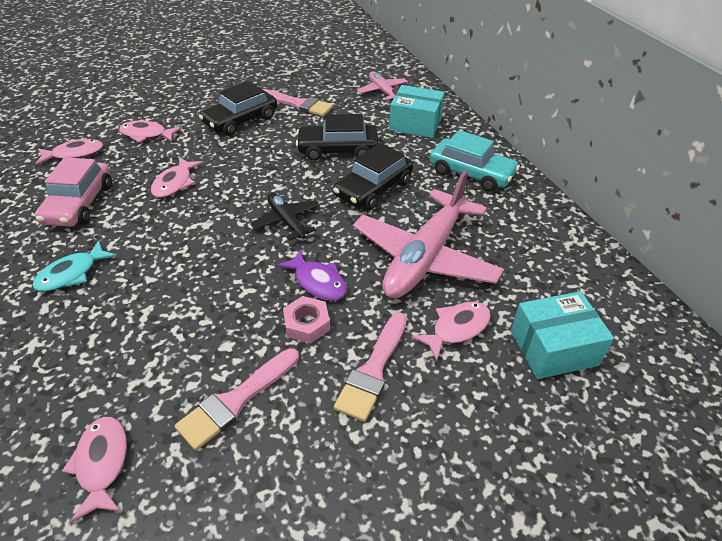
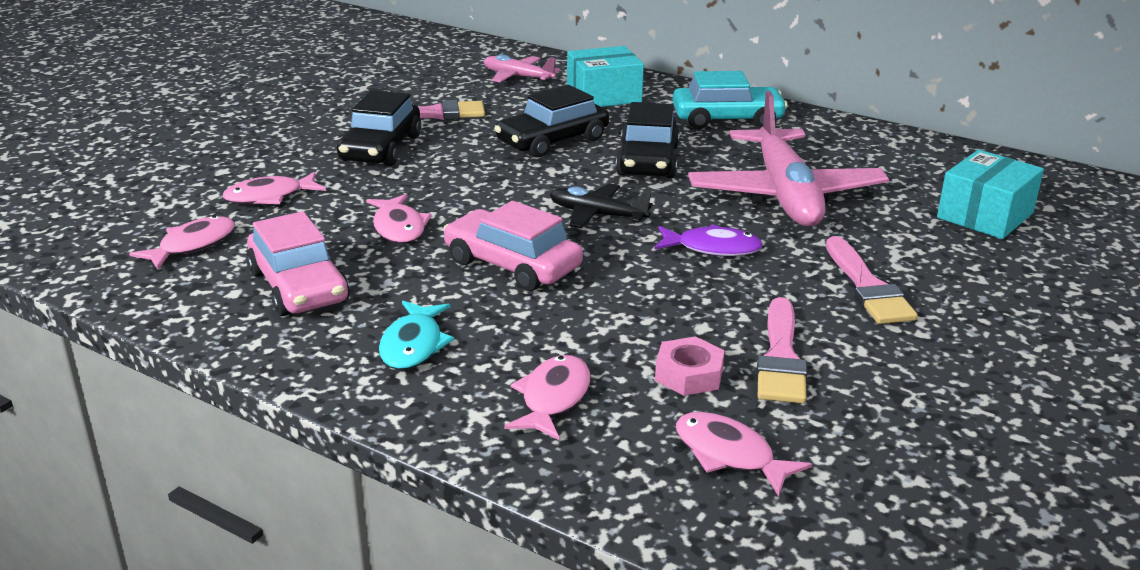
camera: 35 degrees left, 15 degrees down
(192, 238) = (512, 265): none -> pink car
(307, 324) = (754, 281): pink nut -> pink nut (689, 374)
(457, 329) = (892, 233): pink fish -> pink fish (553, 398)

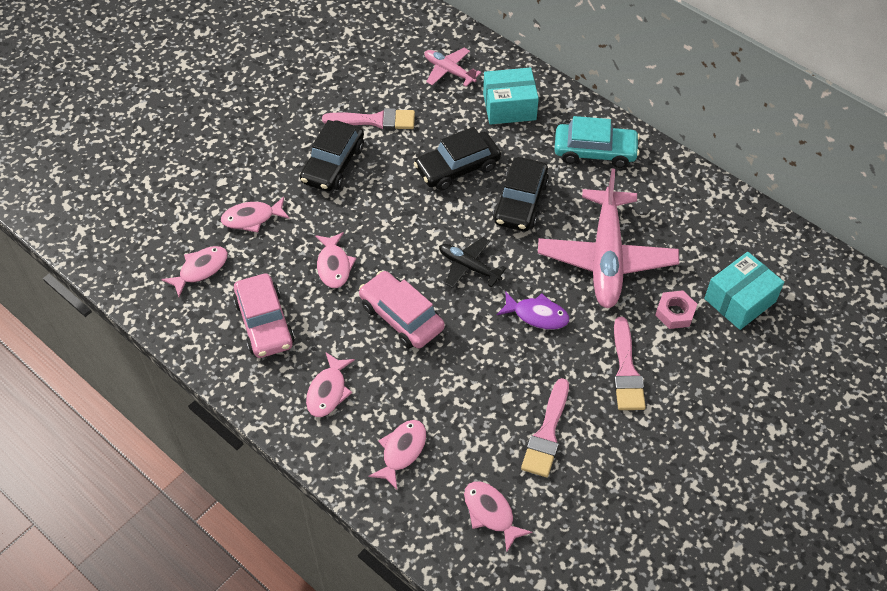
camera: 10 degrees right, 25 degrees up
(413, 345) = (328, 391): turquoise fish -> pink fish
(689, 374) = (486, 441): pink nut -> pink nut (675, 313)

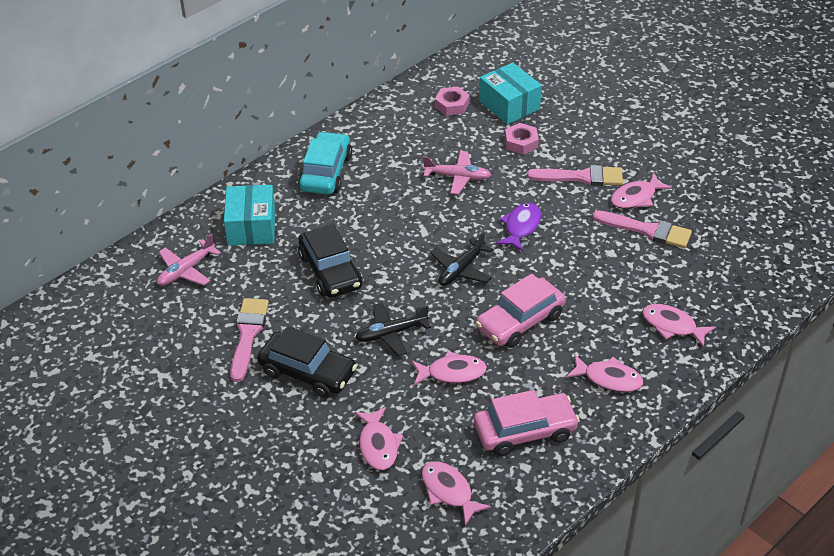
camera: 85 degrees left, 10 degrees down
(381, 218) = (391, 333): none -> black plane
(491, 513) = (728, 270): pink fish -> pink fish (636, 197)
(520, 202) = (383, 228): black car -> none
(606, 258) = (458, 177): pink plane -> pink plane, size x0.49
(726, 247) = (452, 105): none -> pink nut

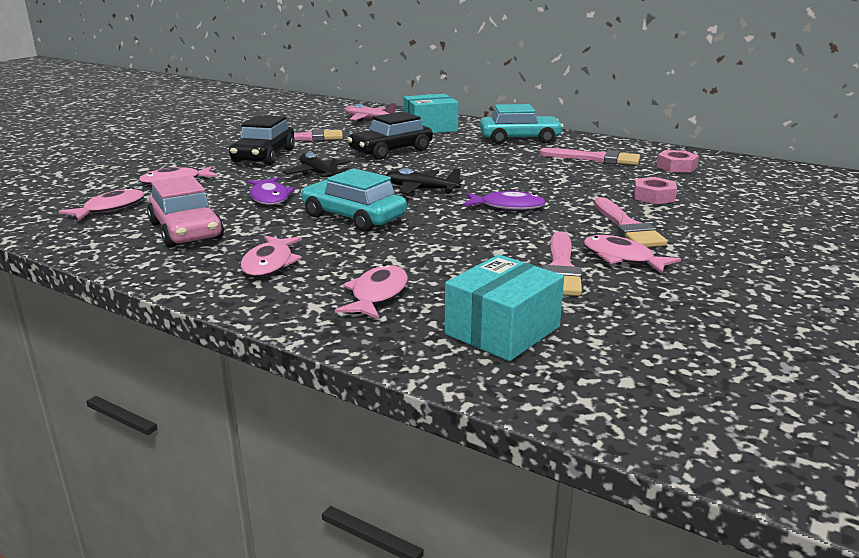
camera: 75 degrees right, 20 degrees down
(411, 142) = (595, 158): none -> pink brush
(452, 373) = (270, 197): pink fish -> purple fish
(458, 177) = (562, 177): pink plane -> none
(509, 105) = (713, 187): turquoise box -> turquoise box (502, 330)
(520, 321) = (353, 217): pink car -> turquoise car

